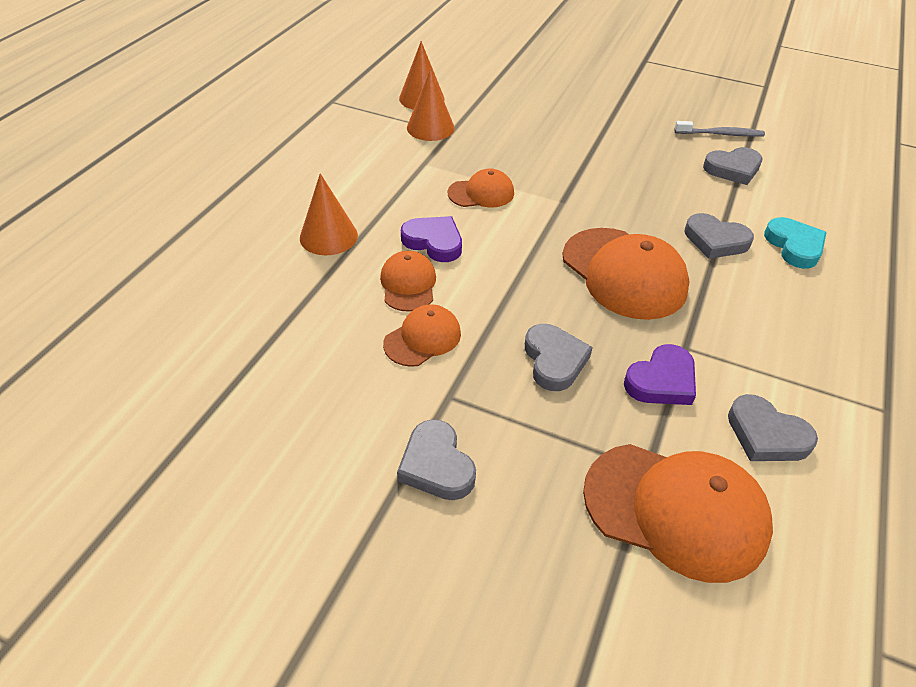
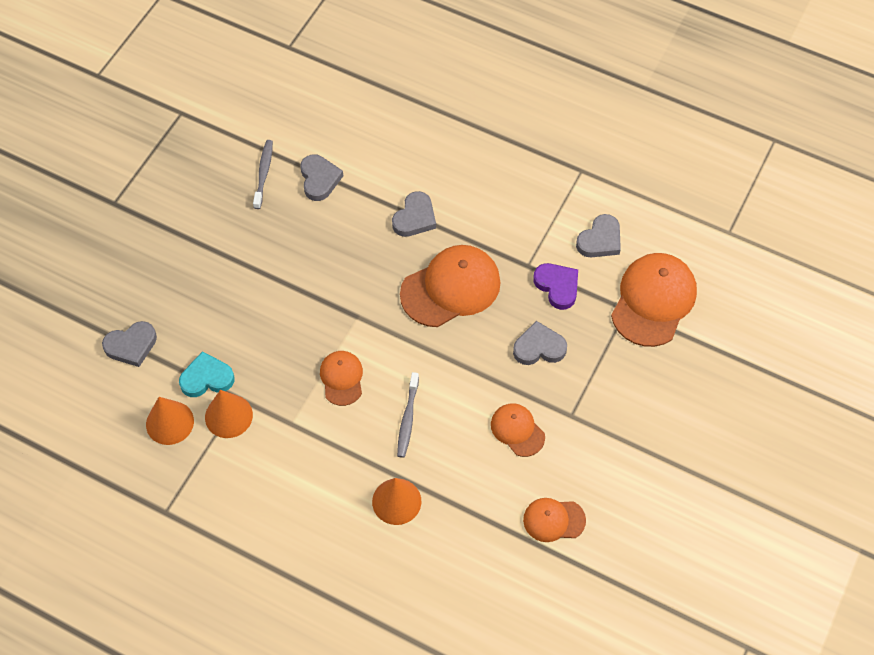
camera: 85 degrees left, 15 degrees up
(408, 284) = (459, 439): orange cap -> orange cap (553, 520)
(434, 242) = (407, 419): purple heart -> grey toothbrush
(436, 465) = (626, 425): grey heart -> grey heart (131, 345)
(794, 246) = (424, 168): turquoise heart -> turquoise heart (207, 378)

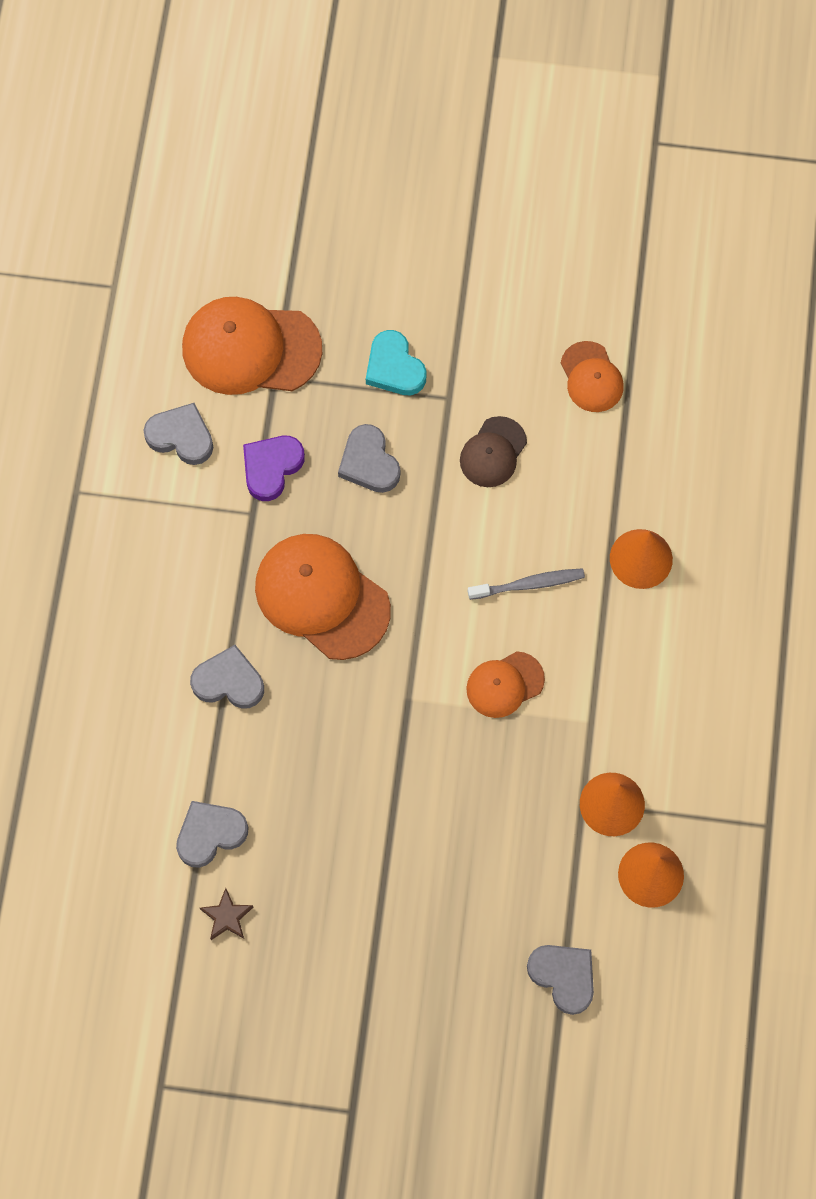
camera: 110 degrees left, 10 degrees up
(207, 378) = (571, 855): turquoise heart -> turquoise heart (394, 367)
(263, 173) = (227, 916): grey toothbrush -> brown star
(517, 430) = (493, 452): orange cap -> brown cap

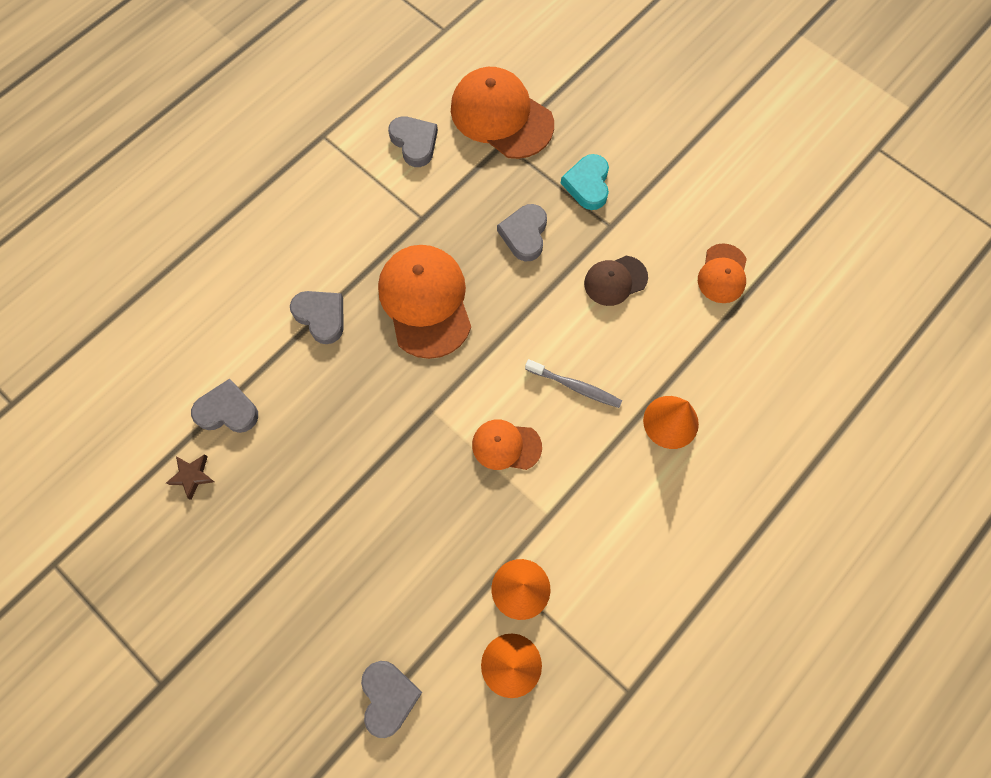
camera: 35 degrees right, 0 degrees up
(271, 467) = (457, 197): purple heart -> none

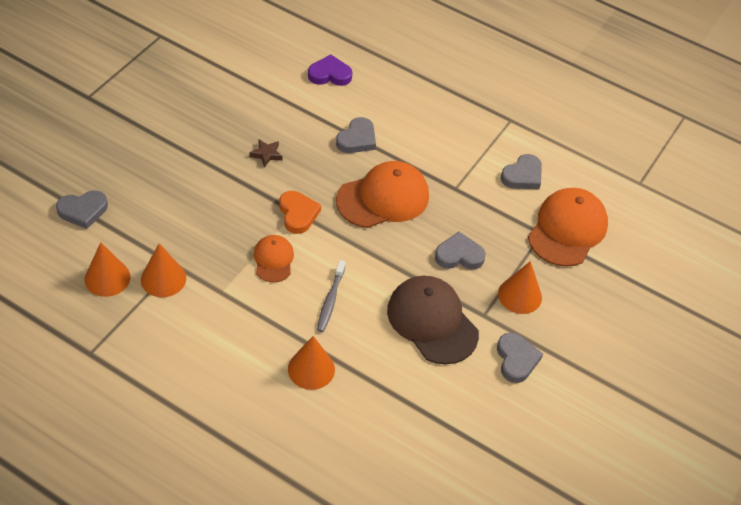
camera: 75 degrees right, 20 degrees down
(192, 476) = (226, 89): brown star -> brown star (266, 154)
(194, 333) = (330, 74): none -> purple heart
(227, 410) = (275, 100): grey heart -> grey heart (516, 360)
(436, 407) = (298, 214): none -> orange heart
(587, 184) = (520, 295): turquoise heart -> orange cone
(615, 280) = (432, 321): brown cap -> brown cap, size x1.83
(722, 274) = (459, 402): orange cap -> none

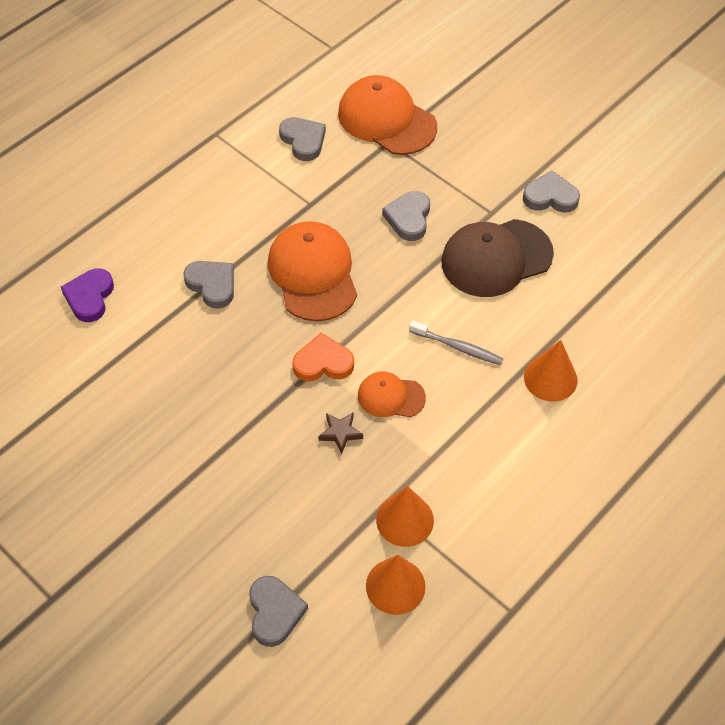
camera: 75 degrees left, 5 degrees up
(266, 154) = (217, 384): brown star -> brown star (340, 433)
(520, 295) = (469, 177): orange cone -> none

